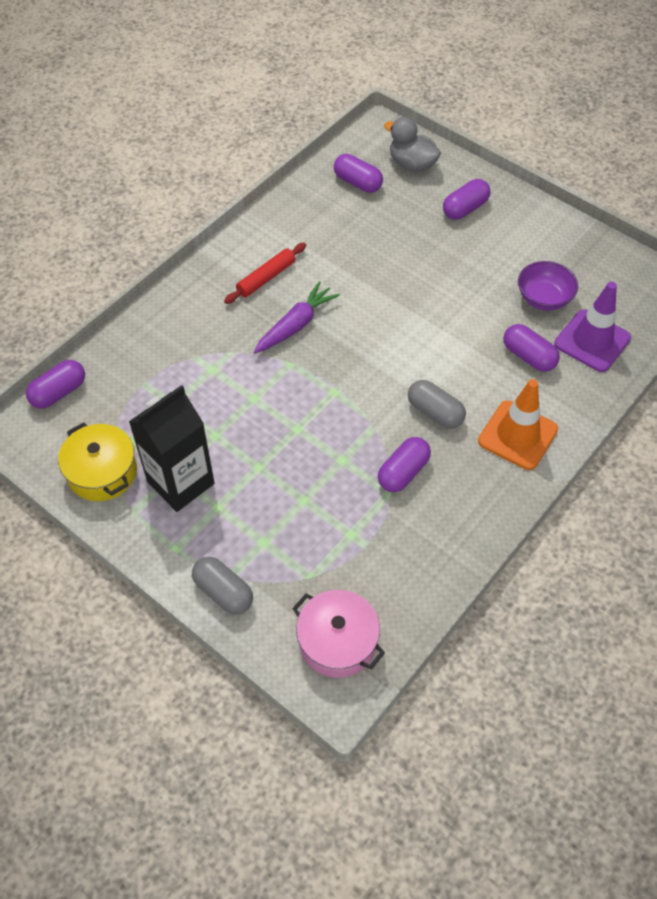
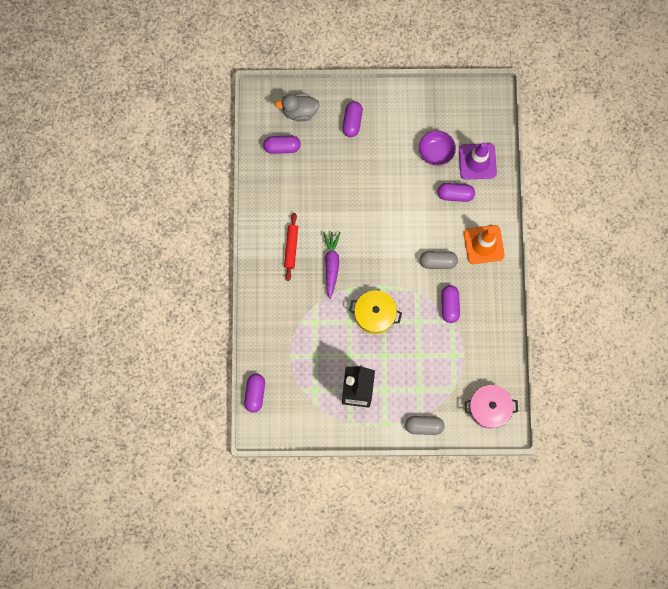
camera: 40 degrees left, 20 degrees up
(102, 472) = (317, 416): yellow pot -> yellow pot (375, 314)

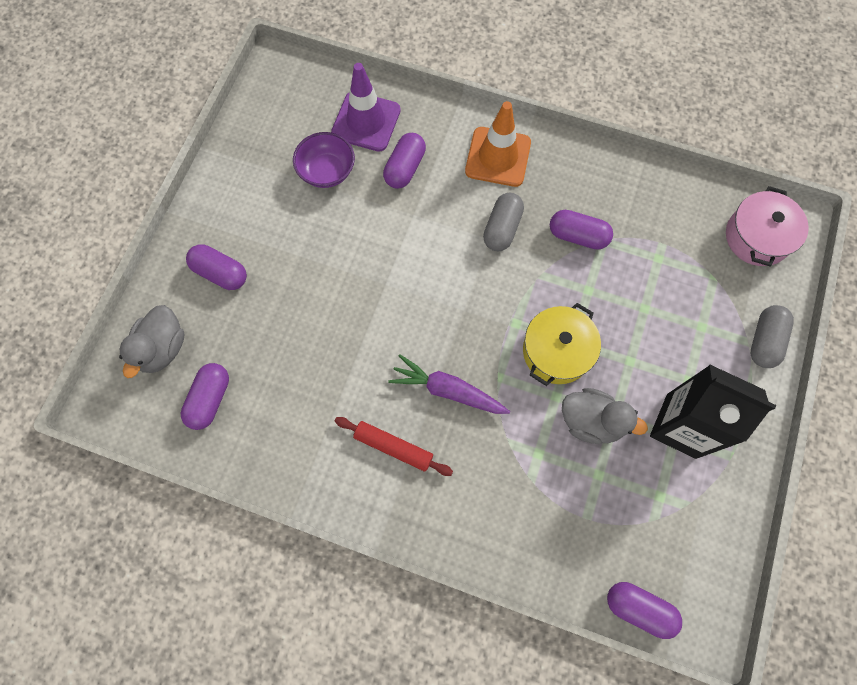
camera: 70 degrees left, 5 degrees down
(342, 344) = (591, 421): none -> grey duck

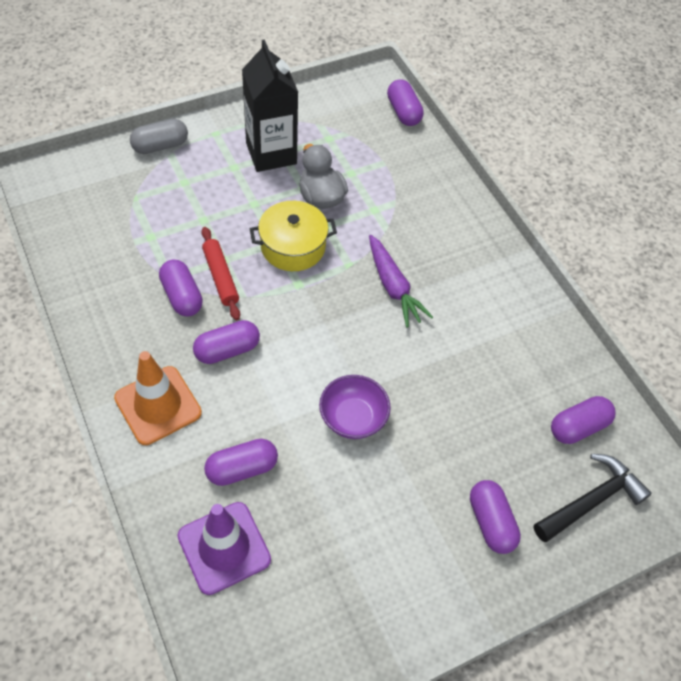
camera: 140 degrees left, 15 degrees down
(162, 348) = (591, 501): grey duck -> black hammer
(327, 171) = (310, 531): purple bowl -> purple bowl (353, 418)
(393, 447) = (466, 287): red rolling pin -> red rolling pin (220, 277)
(502, 228) = (227, 350): grey capsule -> purple capsule
(757, 237) = (71, 192): pink pot -> none

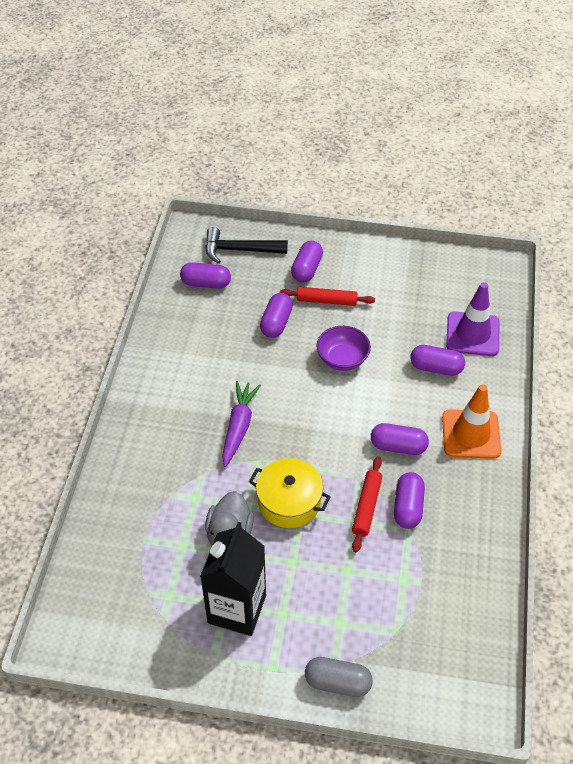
camera: 140 degrees left, 5 degrees down
(403, 112) = (72, 585): purple capsule -> purple capsule (276, 323)
(430, 488) = (327, 301): none -> red rolling pin

